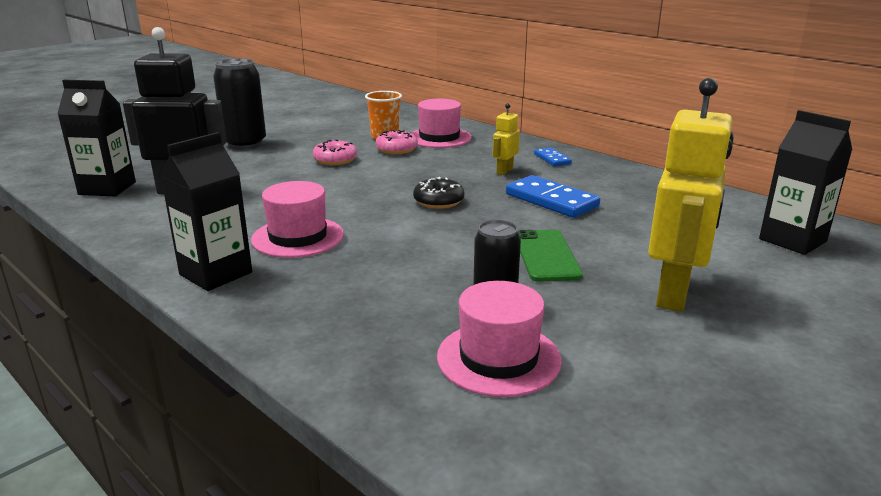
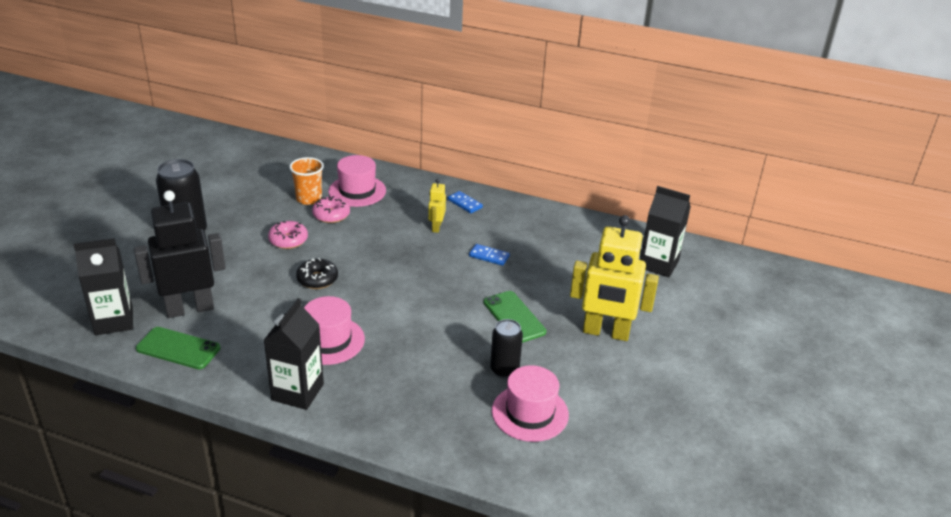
camera: 25 degrees left, 10 degrees up
(138, 216) = (178, 348): none -> green phone
(438, 201) = (407, 276): black donut -> black donut (317, 279)
(551, 200) = (489, 256): blue domino -> blue domino, size x0.55
(674, 293) = (606, 332): yellow robot -> yellow robot turned 105 degrees clockwise

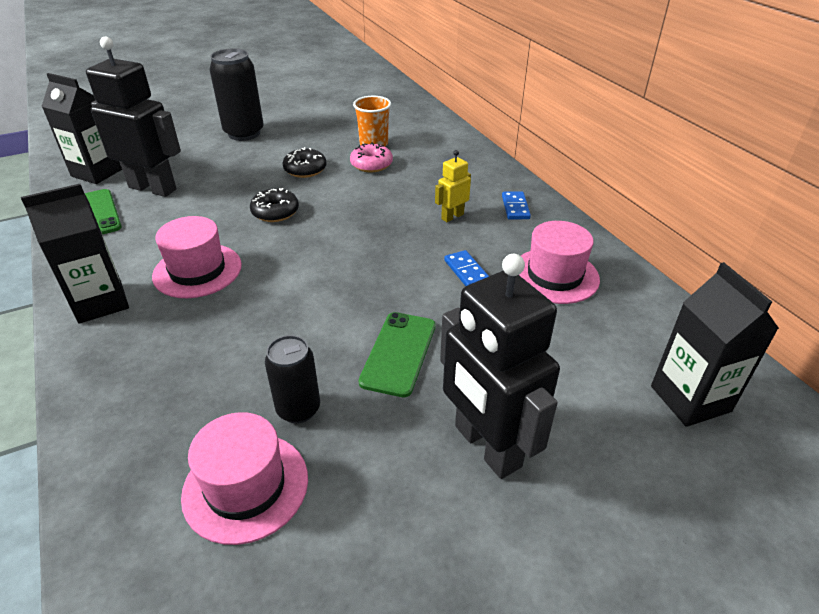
camera: 45 degrees right, 5 degrees up
(288, 240) = (305, 170): pink donut -> black donut
(357, 191) = (425, 154): pink hat -> pink hat (554, 275)
(606, 332) = (486, 446): yellow robot -> black robot

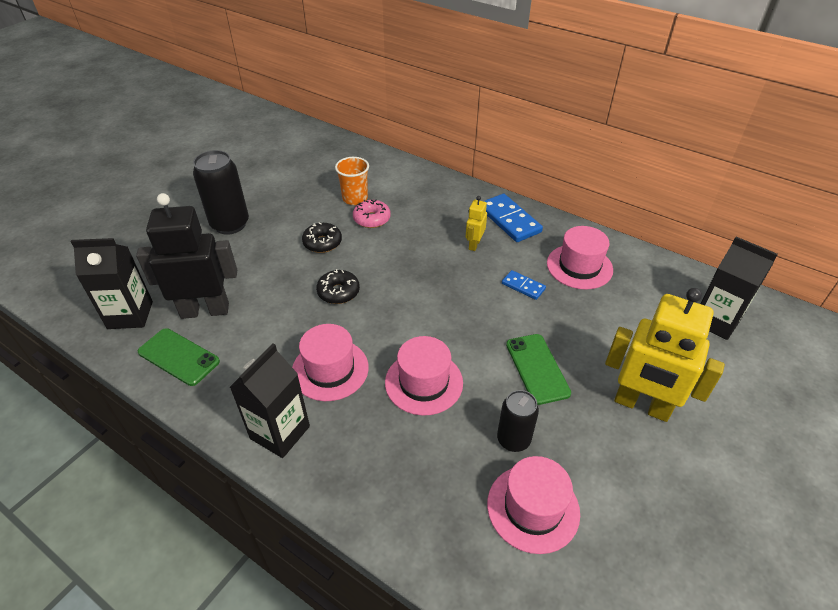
camera: 30 degrees left, 5 degrees up
(268, 316) = (423, 382): none -> pink hat
(486, 446) = (641, 406): black robot -> yellow robot
(515, 207) = (509, 220): blue domino -> blue domino, size x1.81

